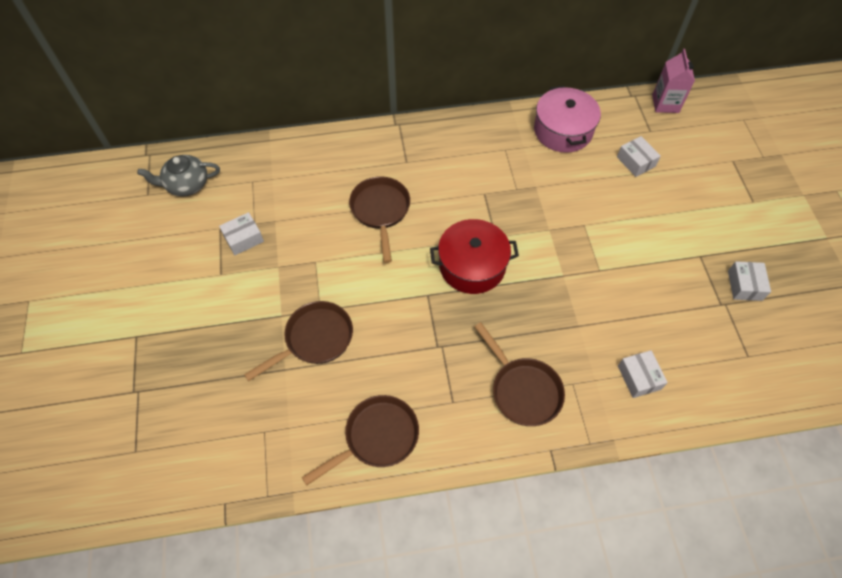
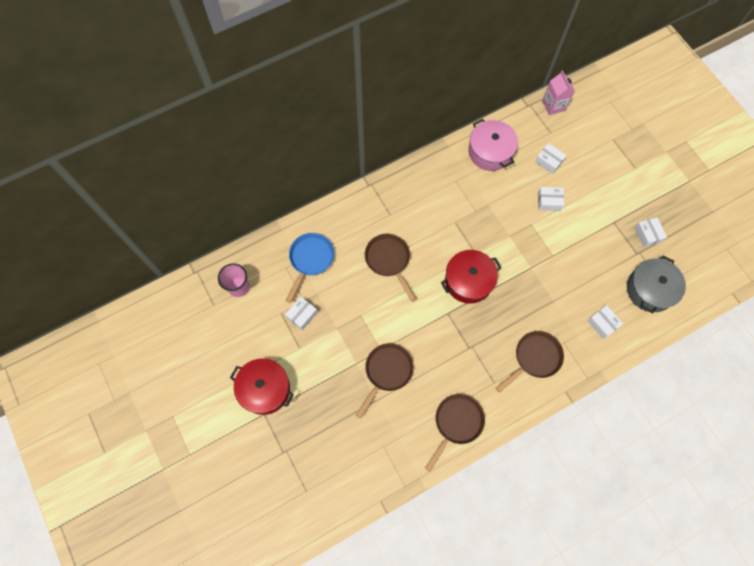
camera: 20 degrees left, 10 degrees up
(153, 308) = (265, 389): none -> red pot
(186, 184) = (238, 287): grey teapot -> pink cup
(286, 181) = (310, 260): none -> blue pan
(523, 390) = (534, 358): brown pan -> brown pan turned 75 degrees counterclockwise
(618, 206) = (549, 201): none -> white box
(725, 356) = (650, 289): none -> grey pot

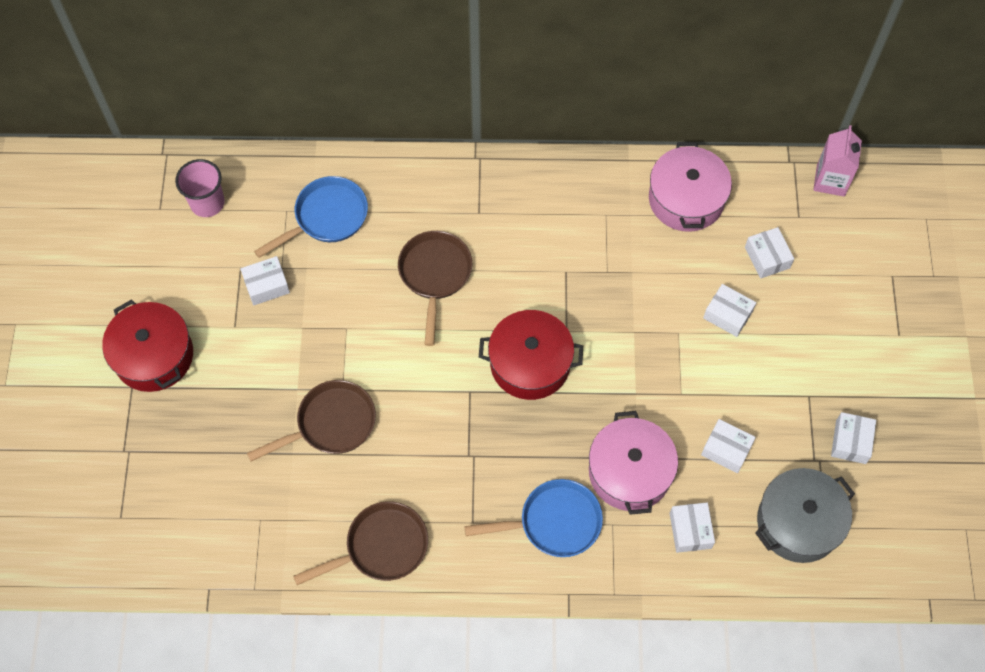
camera: 30 degrees right, 5 degrees down
(534, 358) = (554, 522): brown pan -> blue pan
(554, 310) = (629, 472): none -> pink pot
(593, 272) = (726, 449): none -> white box

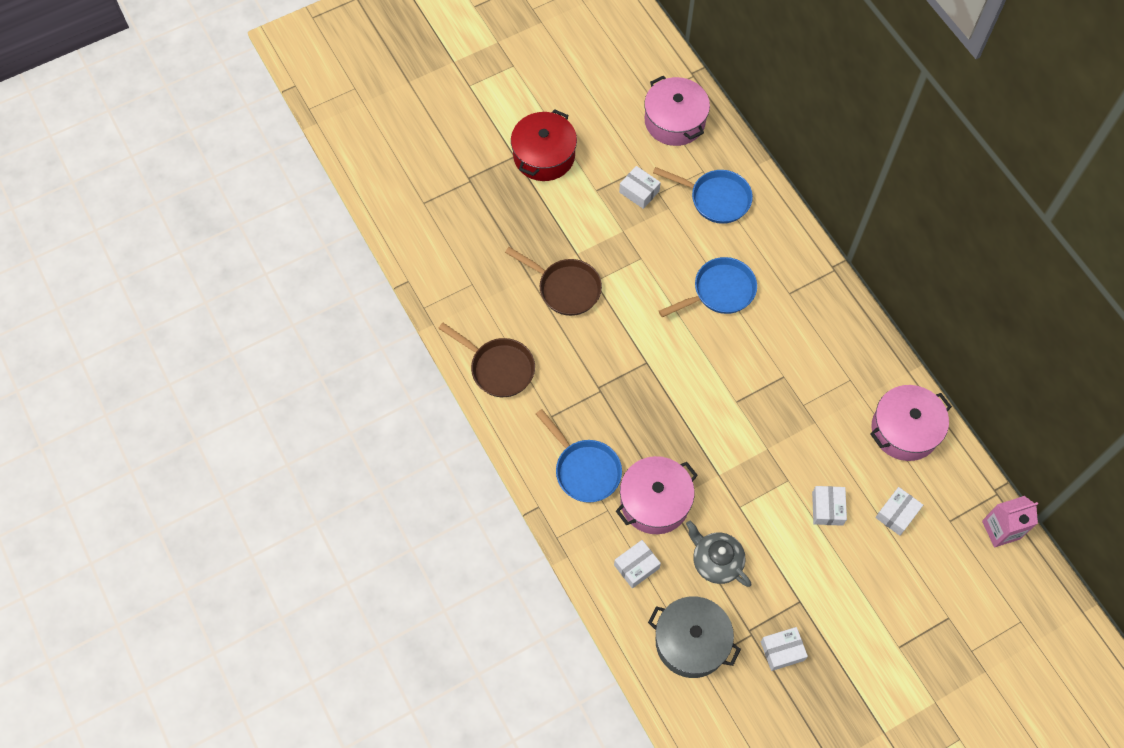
camera: 60 degrees right, 0 degrees up
(207, 203) = (674, 121): pink cup -> pink pot
(435, 275) = (720, 291): brown pan -> blue pan
(530, 363) = (694, 390): red pot -> none
(726, 449) = (716, 561): white box -> grey teapot

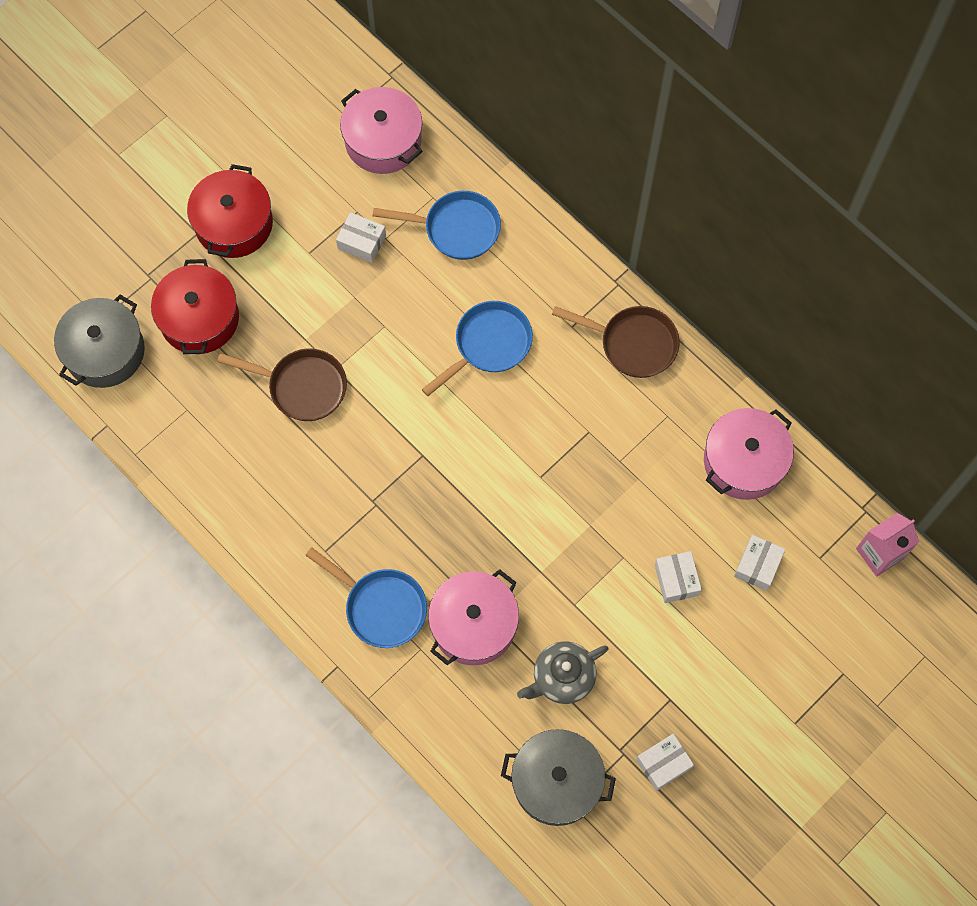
camera: 15 degrees left, 5 degrees up
(421, 226) = (105, 351): none -> grey pot
(498, 368) = (246, 507): brown pan -> brown pan (633, 344)
(499, 219) = (199, 318): none -> red pot
(636, 566) = (471, 708): white box -> none
(716, 561) = (562, 677): grey teapot -> grey teapot turned 60 degrees counterclockwise

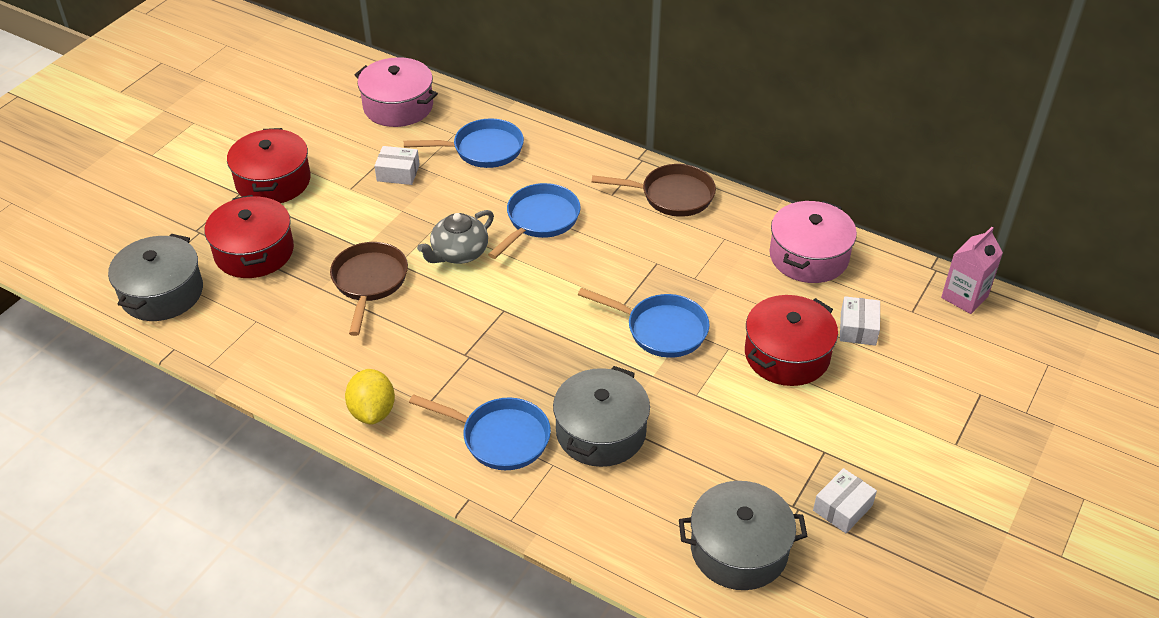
camera: 15 degrees left, 25 degrees down
(274, 547) = (372, 411): none -> yellow lemon
(302, 387) = (369, 282): brown pan -> brown pan turned 90 degrees counterclockwise
(473, 624) = (601, 432): pink pot -> grey pot
(562, 677) = (708, 457): grey teapot -> grey teapot (459, 253)
(566, 518) = (661, 330): none -> blue pan
(676, 580) = (787, 355): white box -> red pot

